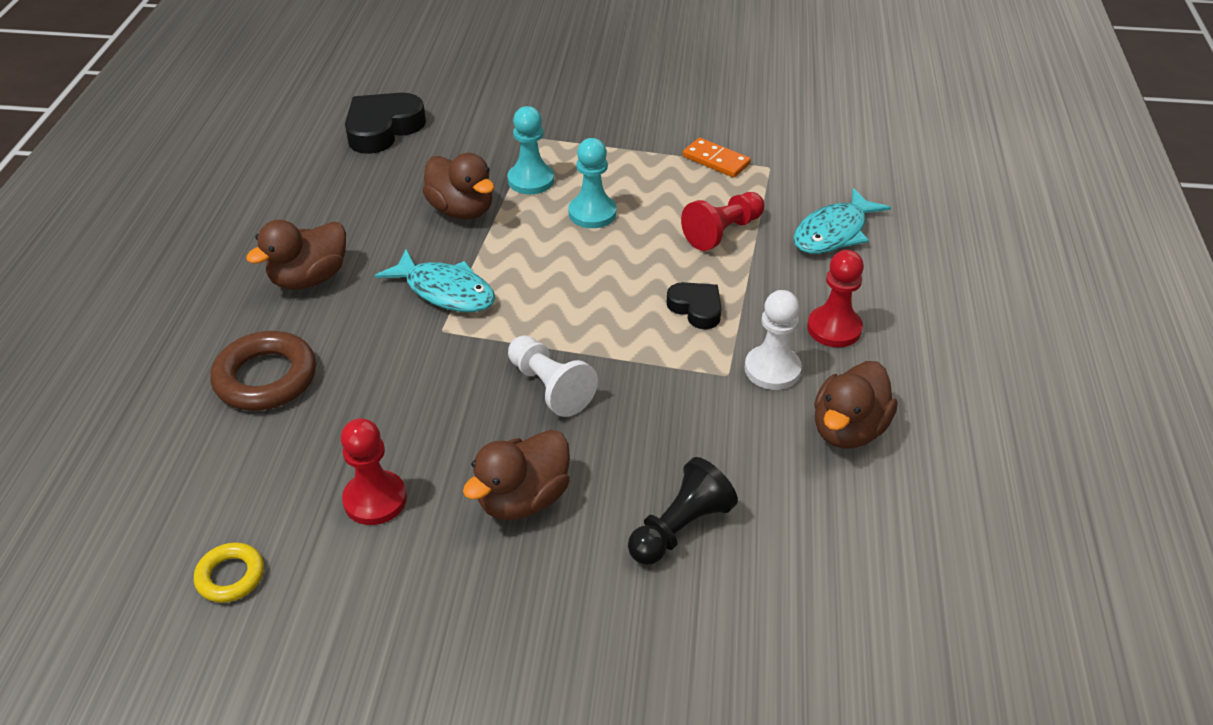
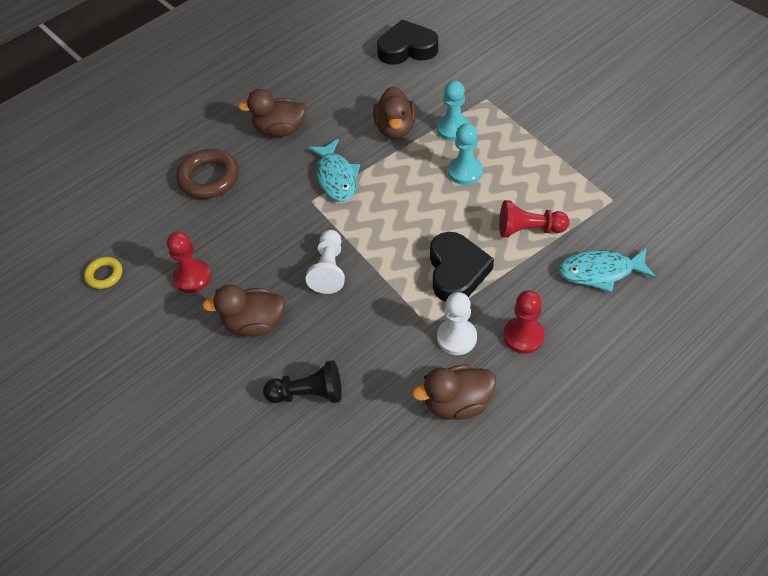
camera: 45 degrees right, 10 degrees up
(696, 308) = (456, 271): black heart -> black heart, size x1.70
(716, 160) = (582, 176): orange domino -> none

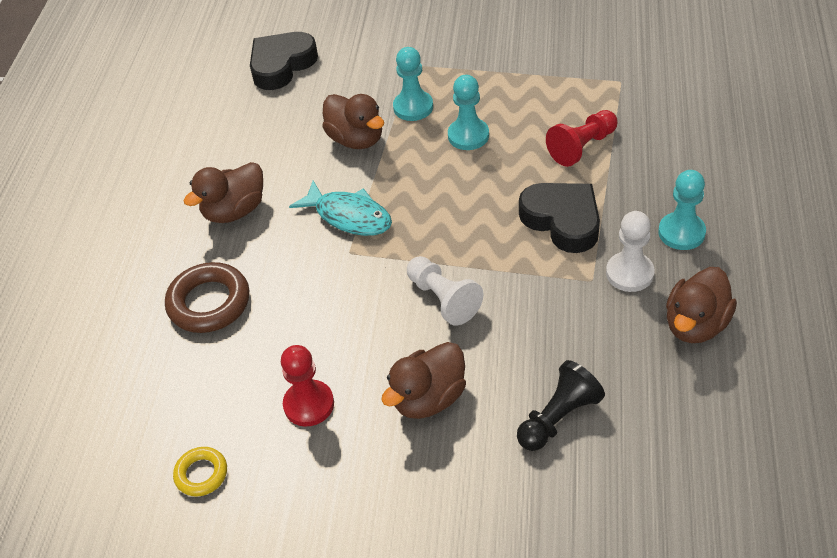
camera: 40 degrees left, 5 degrees down
(523, 336) = (681, 232): red pawn -> turquoise pawn
(600, 272) = (679, 142): turquoise fish -> none

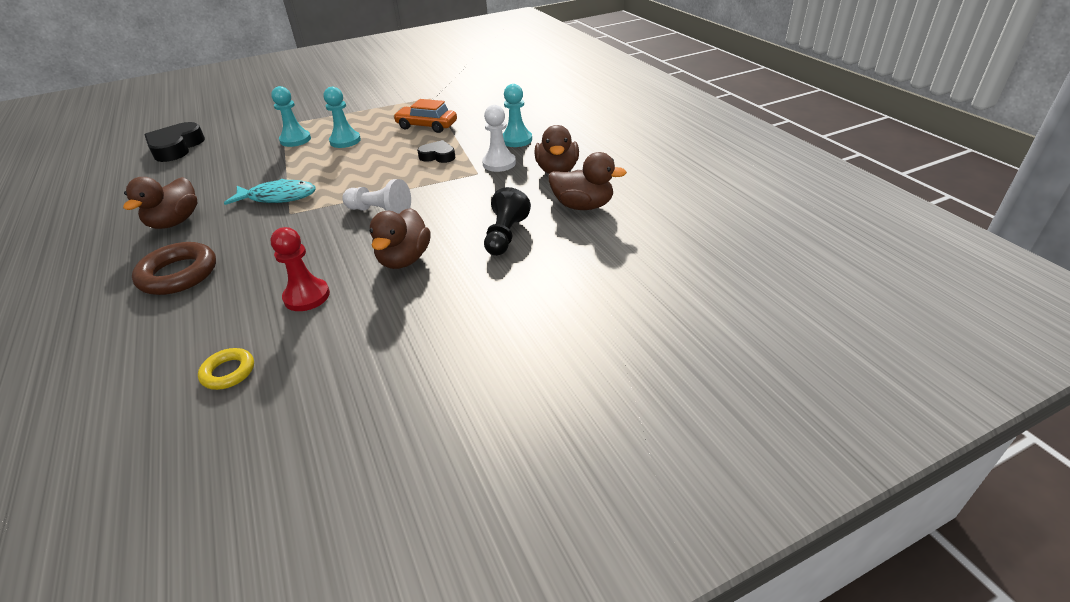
camera: 35 degrees left, 10 degrees down
(356, 139) = (260, 163): brown duck -> brown duck (583, 206)
(562, 220) = (438, 156): black heart -> black heart, size x0.59
(582, 147) = (427, 126): red pawn -> orange car

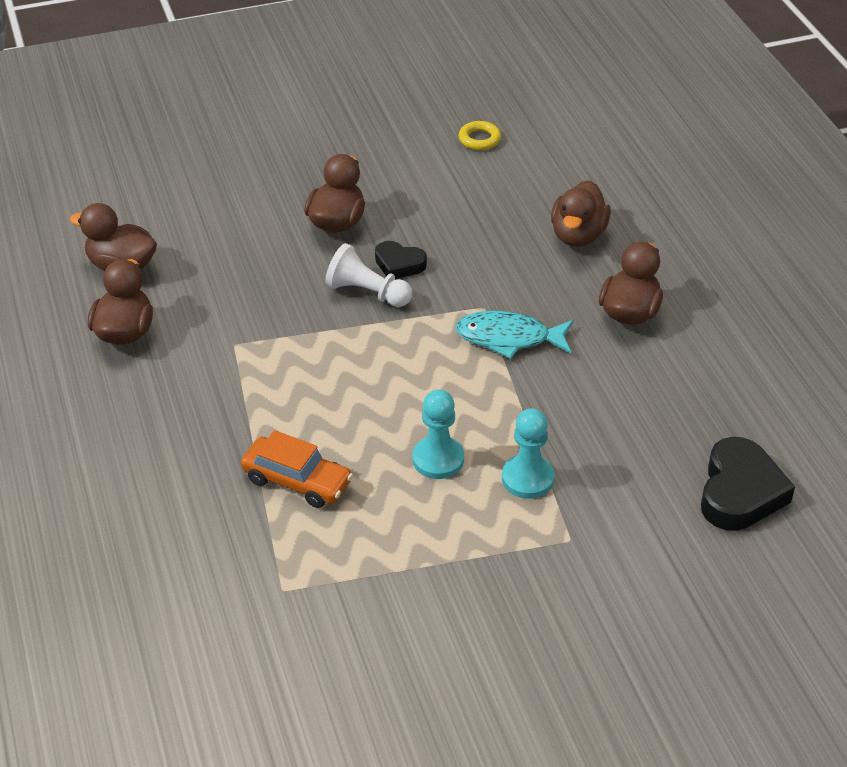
camera: 175 degrees left, 5 degrees up
(178, 274) = (578, 235): brown ring -> brown duck
(307, 296) = (431, 194): red pawn -> none
(438, 156) = (285, 392): black heart -> black heart (399, 264)
(499, 163) = (199, 359): white pawn -> none
(505, 235) = (224, 237): black pawn -> none
(516, 140) = (156, 412): turquoise pawn -> none

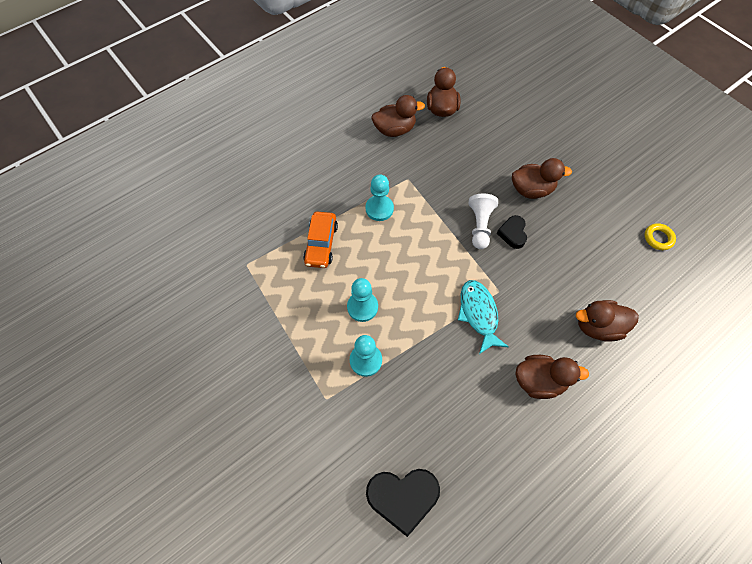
camera: 70 degrees right, 20 degrees up
(271, 393) = (379, 209): none -> turquoise pawn

